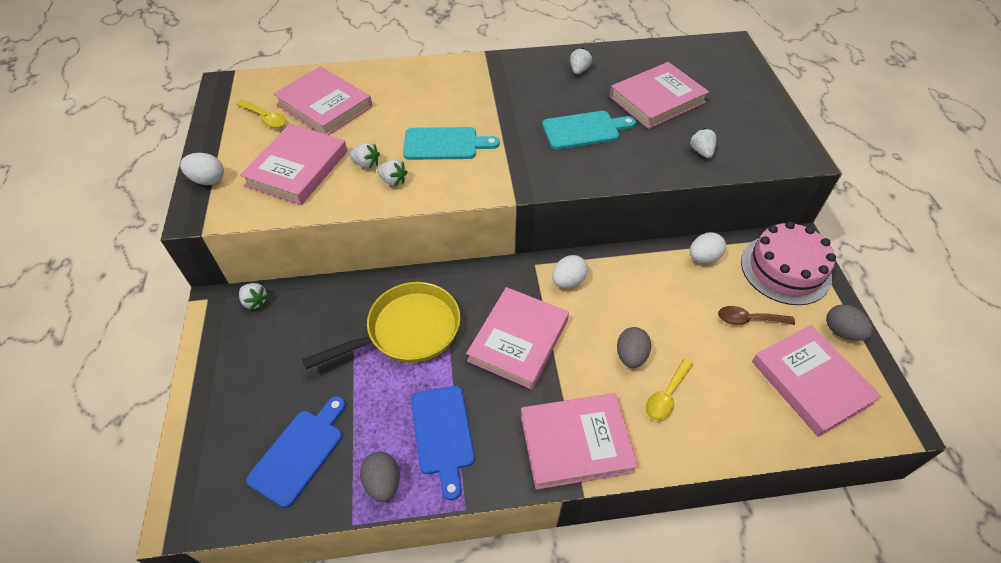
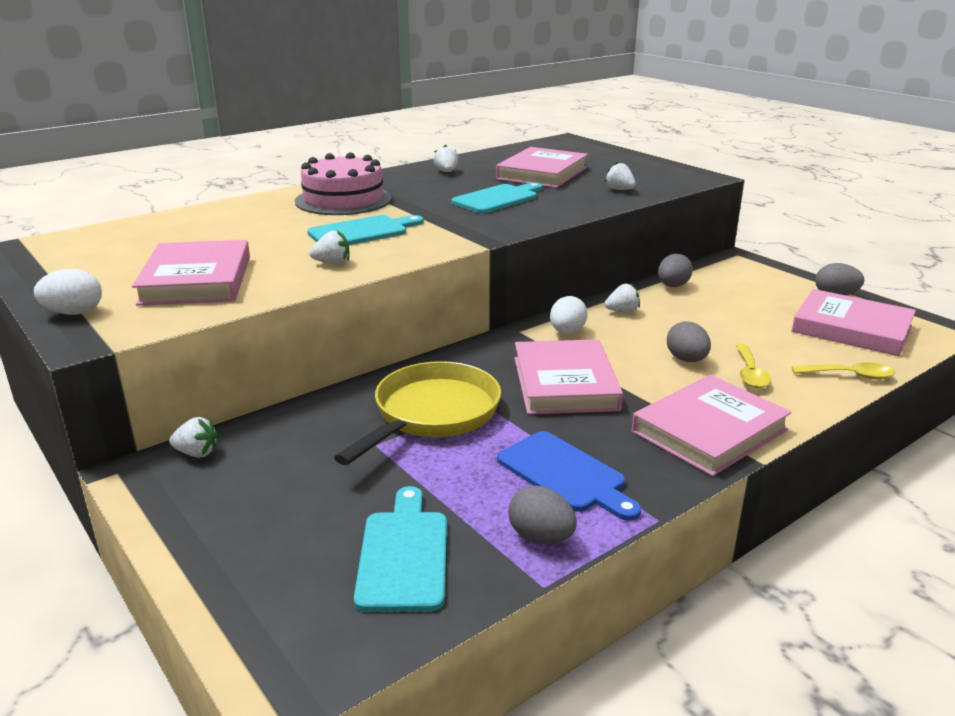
camera: 30 degrees left, 25 degrees down
(265, 118) = (106, 259): yellow spoon -> yellow spoon (849, 375)
(300, 452) = (404, 554): blue cutting board -> turquoise cutting board
(324, 105) = (180, 237): pink book -> none
(366, 164) = (285, 260): white strawberry -> white strawberry (622, 311)
(703, 257) = (672, 286): white egg -> grey egg
(748, 319) = (757, 309): brown spoon -> none
(785, 269) = (747, 275): pink cake -> pink cake (343, 200)

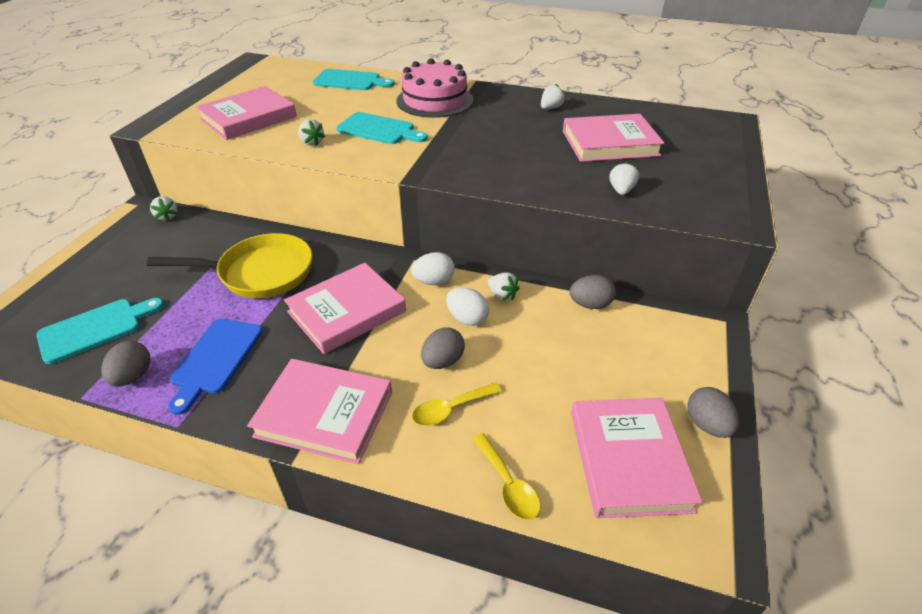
camera: 55 degrees right, 15 degrees up
(74, 313) = (179, 110): white egg -> white egg (467, 318)
(498, 199) = (515, 148): turquoise cutting board -> turquoise cutting board (350, 81)

